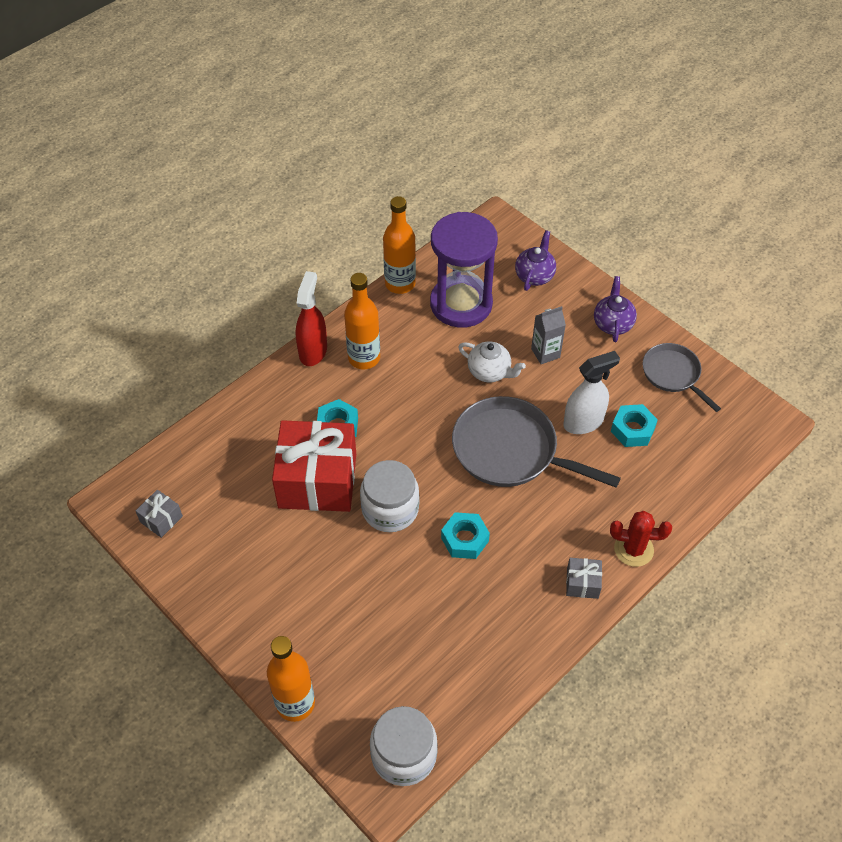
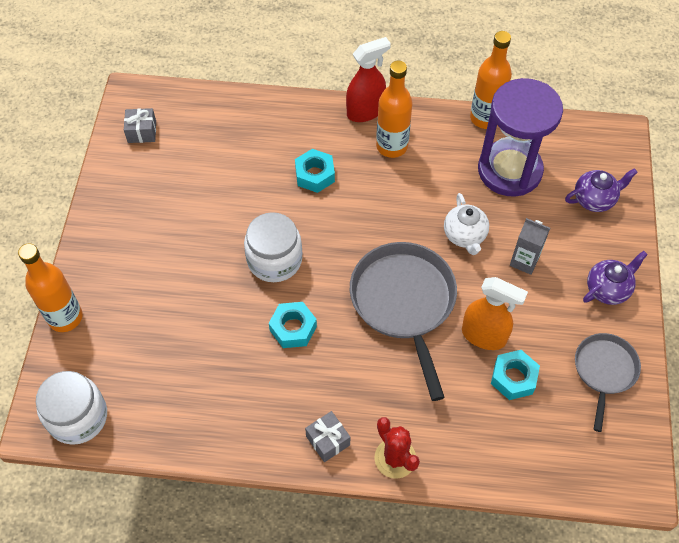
camera: 50 degrees right, 5 degrees up
(317, 480) = (256, 197): red gift -> none
(583, 422) = (484, 336): white spray bottle -> orange spray bottle

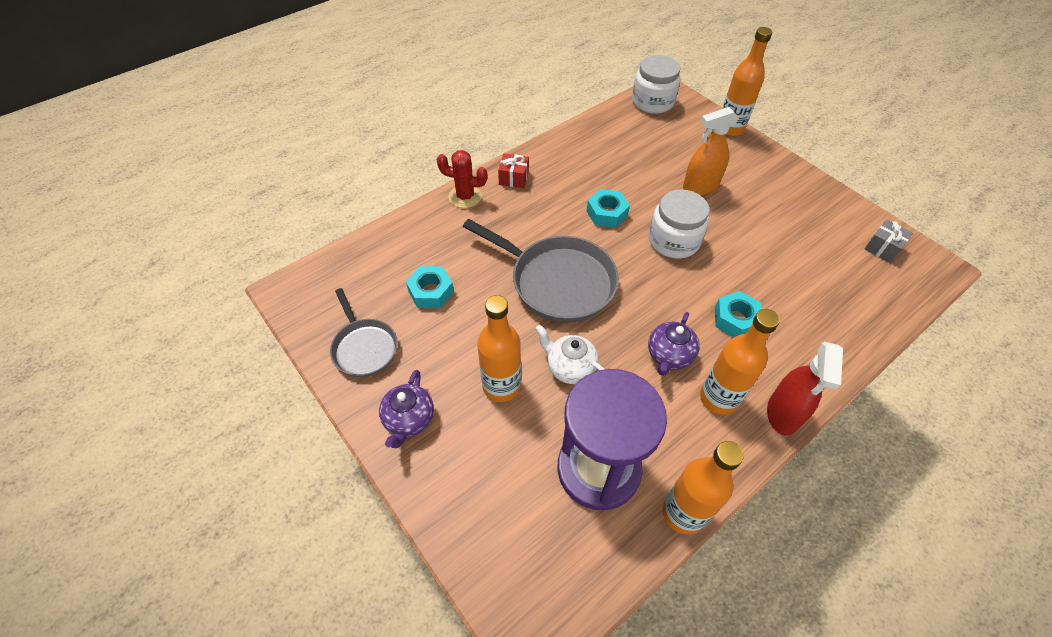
camera: 135 degrees right, 5 degrees down
(328, 440) = (513, 178): grey gift -> red gift
(484, 336) = (478, 303): orange spray bottle -> orange spray bottle (700, 187)
(524, 261) = (501, 386): grey carton -> orange bottle
(594, 199) = (492, 510): purple teapot -> purple teapot (669, 356)

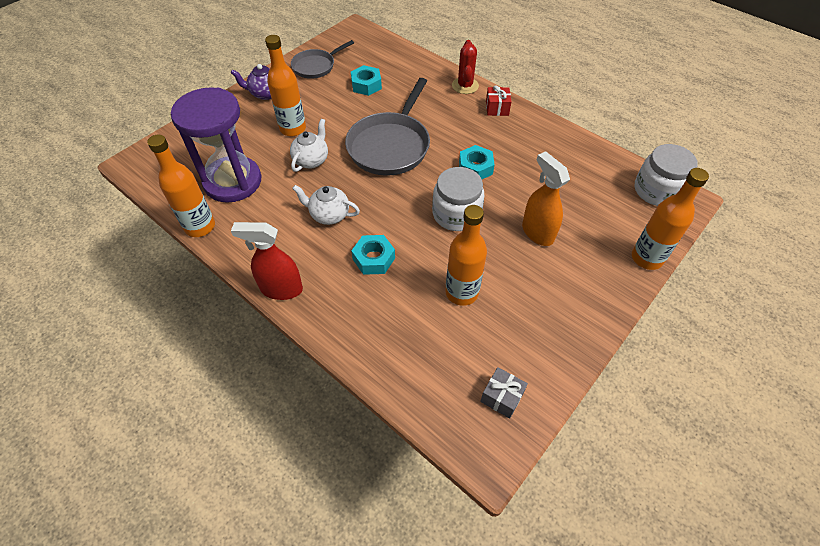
camera: 80 degrees right, 0 degrees up
(669, 356) = (329, 215): purple teapot -> white teapot
(718, 398) = (292, 246): orange bottle -> orange bottle (461, 292)

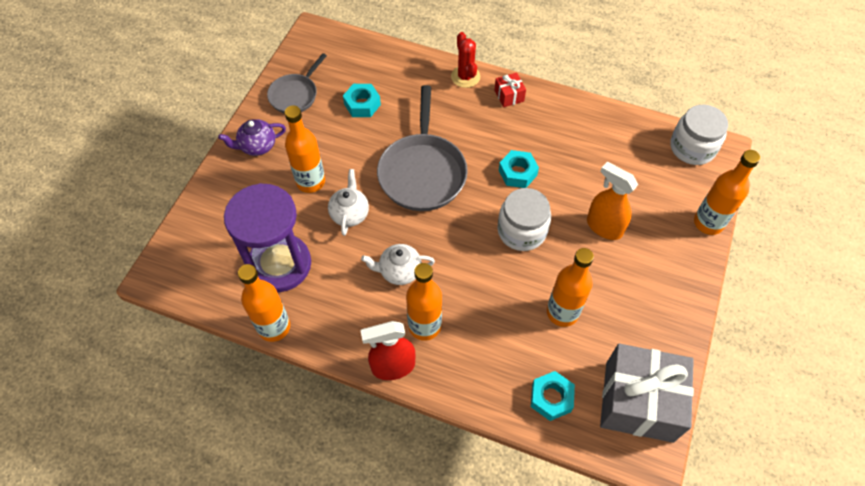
camera: 20 degrees left, 5 degrees up
(327, 265) = (424, 326): none -> orange bottle
(374, 259) = (466, 305): turquoise nut -> turquoise nut (551, 398)
(501, 397) = (639, 401): grey gift -> grey gift, size x2.38

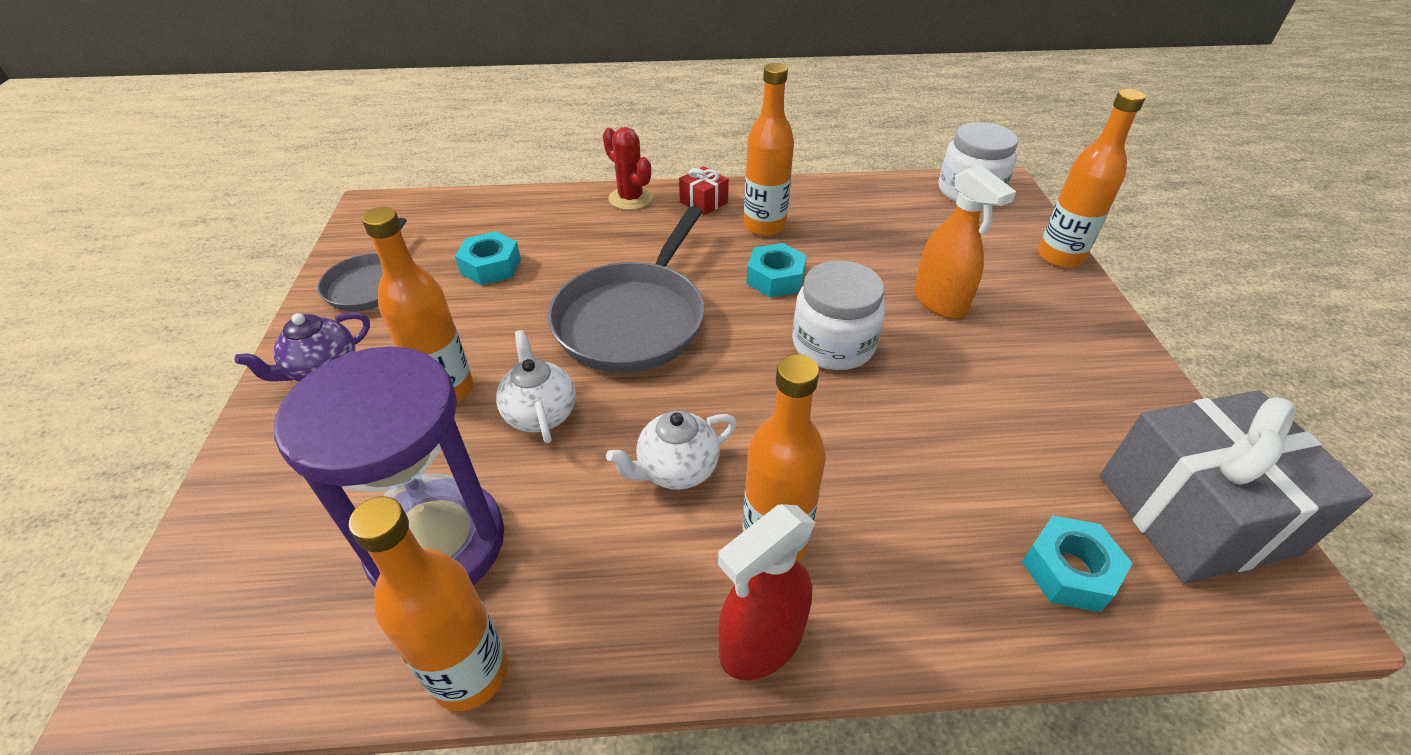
camera: 25 degrees left, 15 degrees down
(422, 172) = (633, 319): grey pan -> grey pan turned 45 degrees clockwise
(562, 312) = (976, 430): orange bottle -> orange bottle (764, 226)
(604, 227) = (940, 302): orange spray bottle -> orange spray bottle turned 135 degrees counterclockwise

